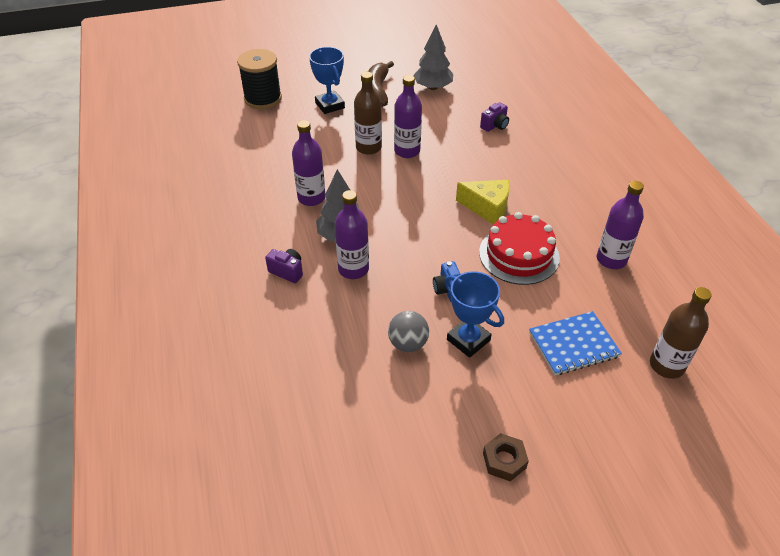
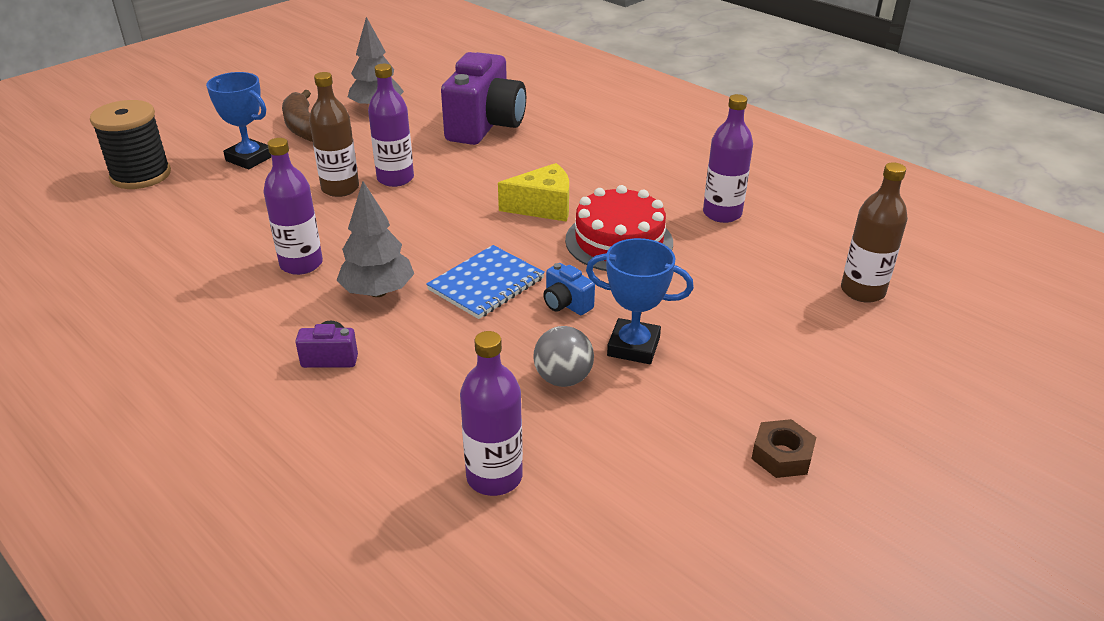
camera: 30 degrees left, 10 degrees down
(353, 269) = (424, 323): purple bottle -> purple bottle (494, 477)
(495, 126) = (485, 126): purple camera -> purple camera, size x2.39
(573, 345) = (754, 307): blue notebook -> blue notebook (486, 284)

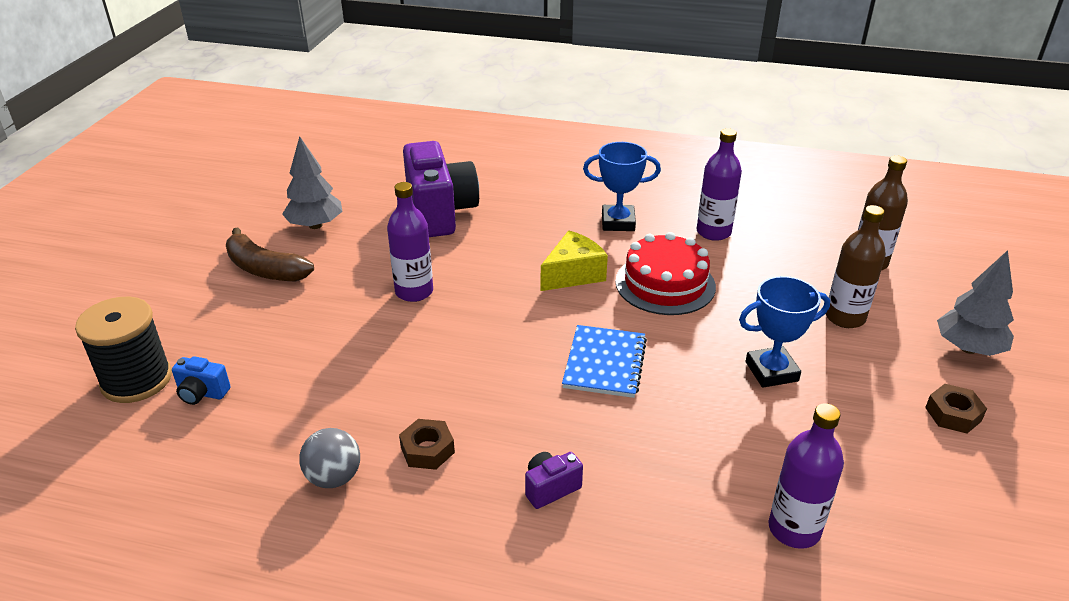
camera: 30 degrees left, 0 degrees up
(249, 158) = (241, 320): blue trophy -> blue trophy (618, 222)
(273, 293) = (427, 450): none -> brown nut
(301, 264) = (420, 410): purple bottle -> none
(340, 188) = (372, 320): brown bottle -> brown bottle (845, 317)
(378, 292) = (521, 408): grey tree -> grey tree (968, 348)
(563, 378) = (752, 421): grey ball -> grey ball (334, 477)
(566, 304) = (685, 355): blue camera -> blue camera (202, 393)

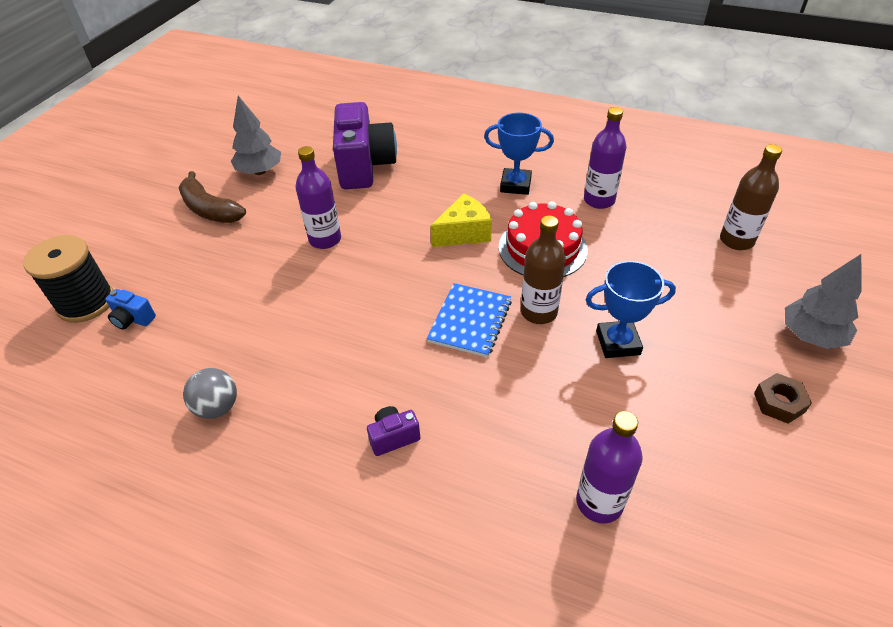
camera: 10 degrees right, 10 degrees up
(427, 450) = (299, 389): brown nut -> none
(845, 317) = (699, 294): brown bottle -> brown bottle (539, 312)

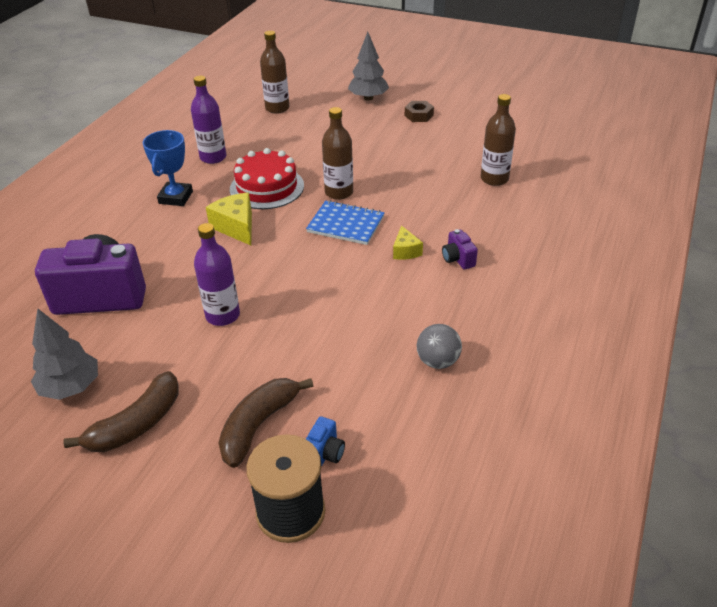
camera: 90 degrees left, 5 degrees down
(182, 276) = (258, 425): none -> brown banana
(414, 380) = (405, 251): none -> yellow cheese
(599, 502) = (494, 179): purple bottle -> brown bottle
(618, 343) = (371, 162): blue trophy -> none

